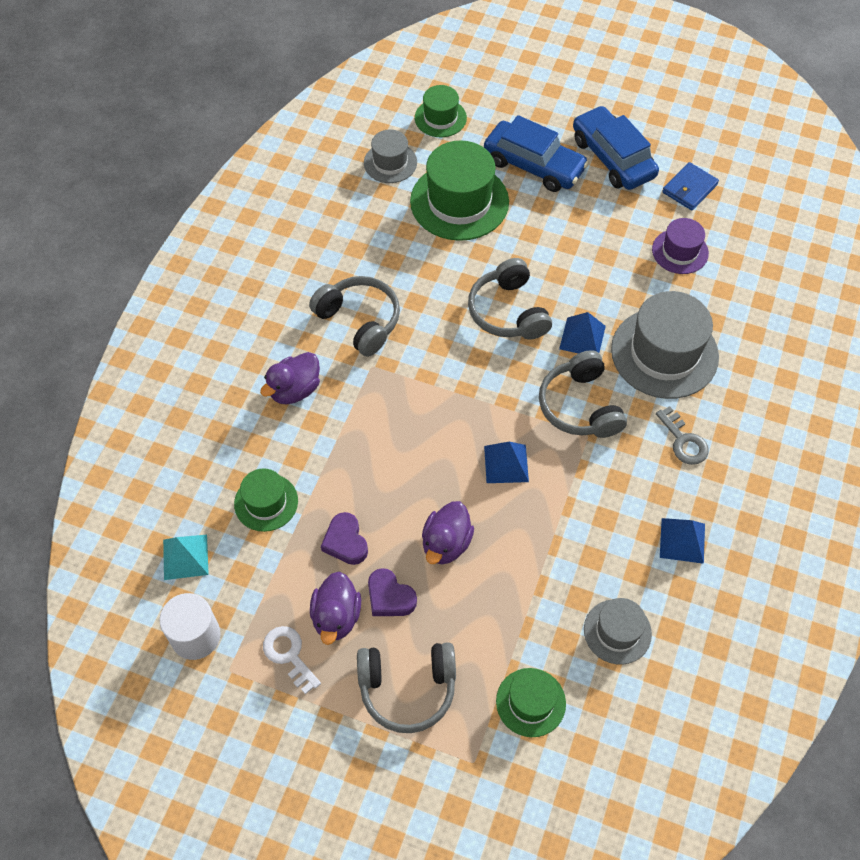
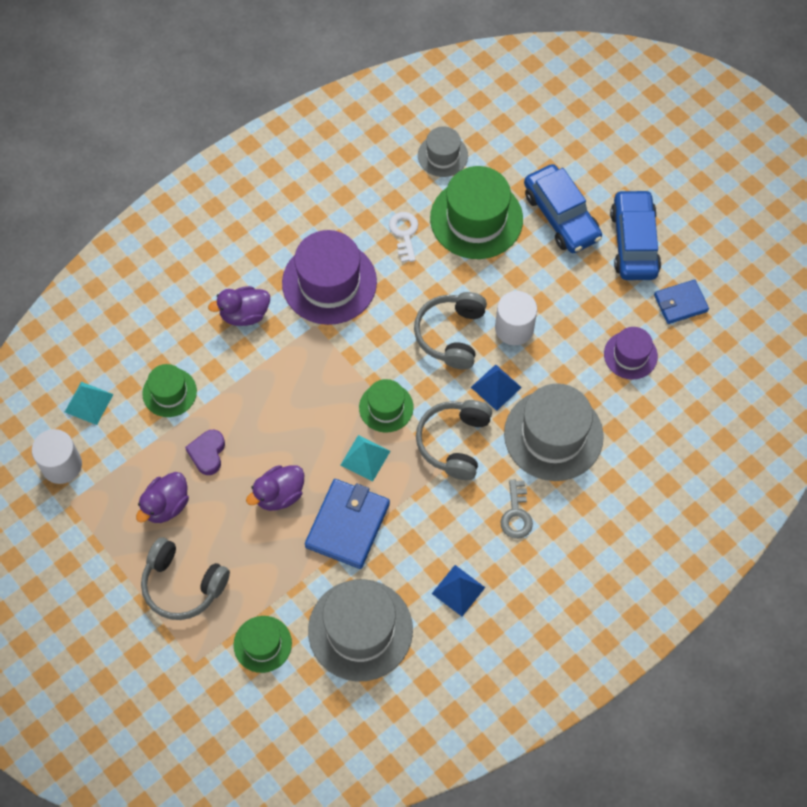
camera: 30 degrees right, 5 degrees up
(289, 655) = (116, 515): white key -> white key (404, 233)
(359, 321) = (329, 282): grey headphones -> purple hat
(389, 597) = (213, 512): purple heart -> none
(440, 118) = (511, 134): green hat -> green hat (386, 407)
(506, 463) = (365, 458): blue pyramid -> turquoise pyramid
(533, 536) = (347, 525): none -> blue wallet
(561, 278) = (514, 328): none -> white cylinder
(617, 631) = (360, 630): grey hat -> grey hat, size x1.80

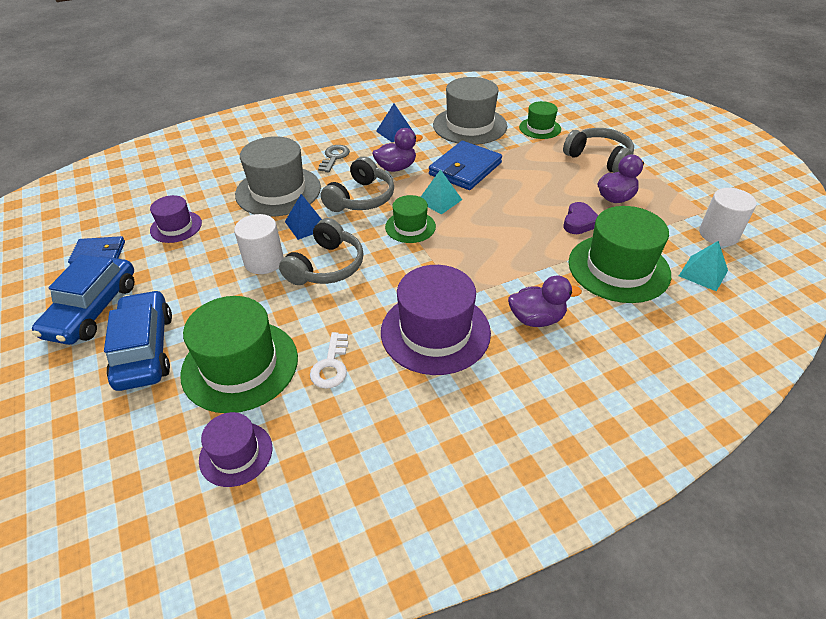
camera: 165 degrees left, 20 degrees down
(169, 392) = (618, 268): green hat -> green hat, size x1.80
(279, 495) = (517, 190): purple duck -> purple duck (396, 168)
(442, 155) = (236, 454): grey hat -> purple hat

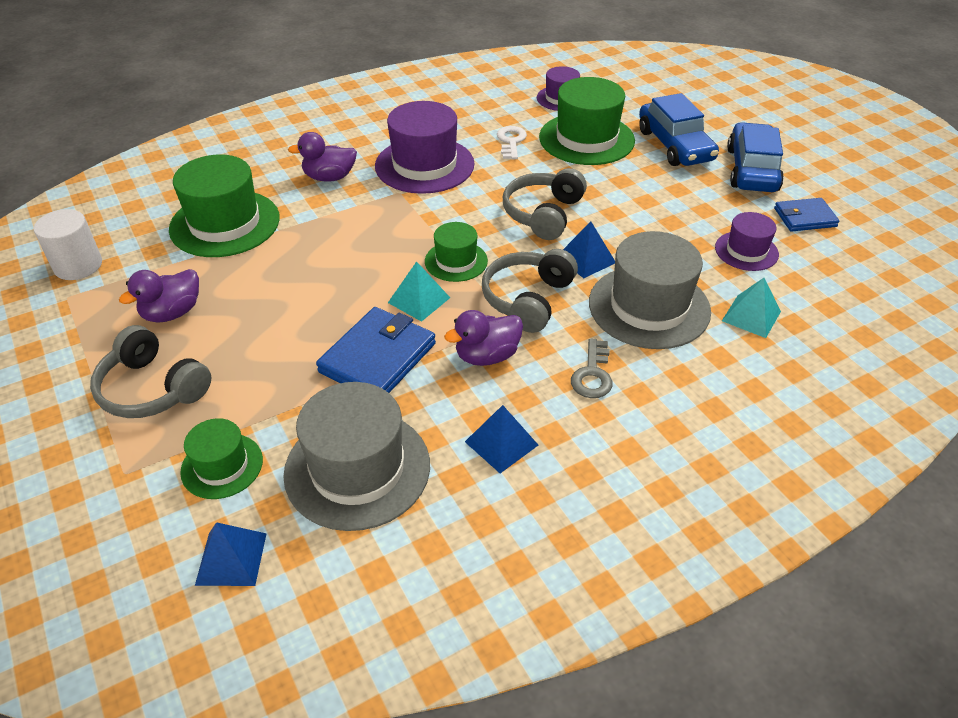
camera: 175 degrees right, 0 degrees up
(264, 261) = (614, 216): white cylinder -> none
(520, 102) = (231, 558): none -> blue pyramid
(579, 222) = (241, 275): purple heart -> none
(703, 273) = (136, 222): turquoise pyramid -> turquoise pyramid (751, 316)

